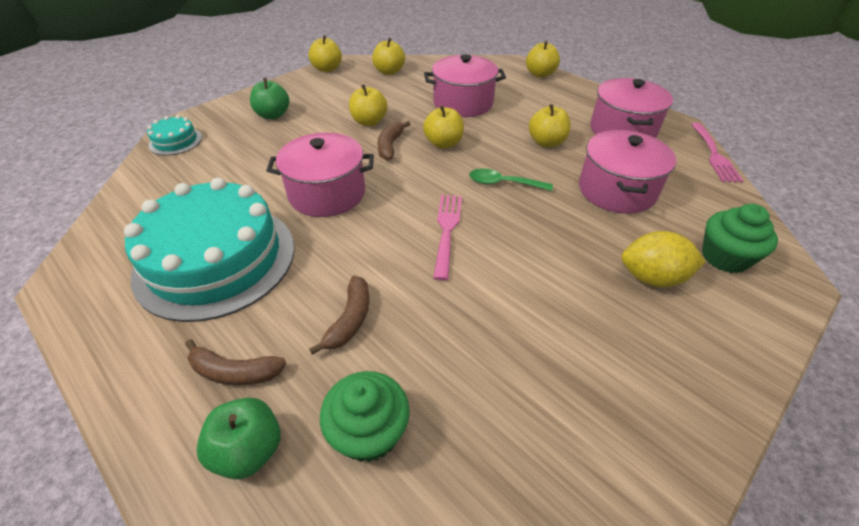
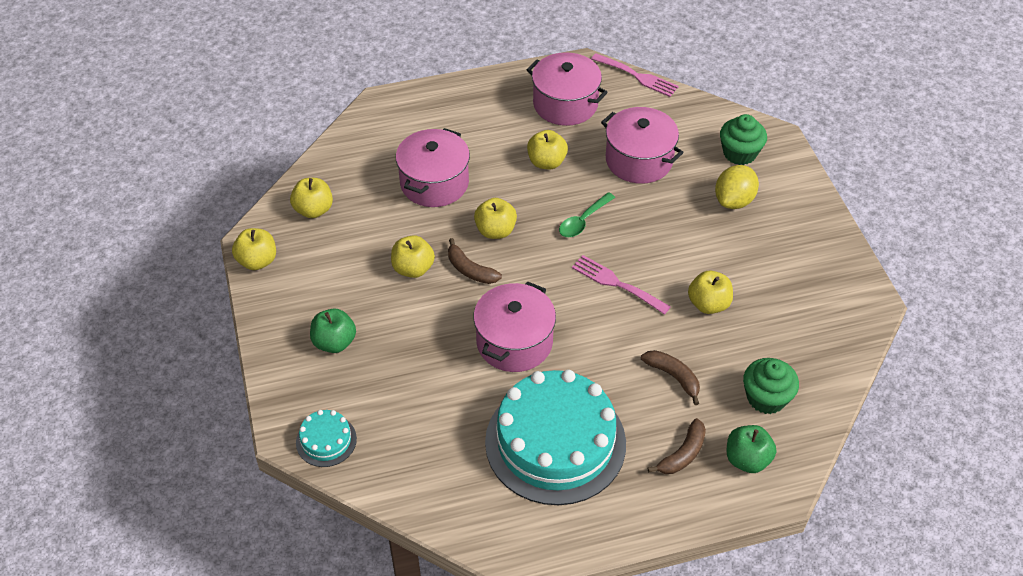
camera: 60 degrees left, 5 degrees up
(540, 74) = (425, 97): yellow apple -> yellow apple (708, 304)

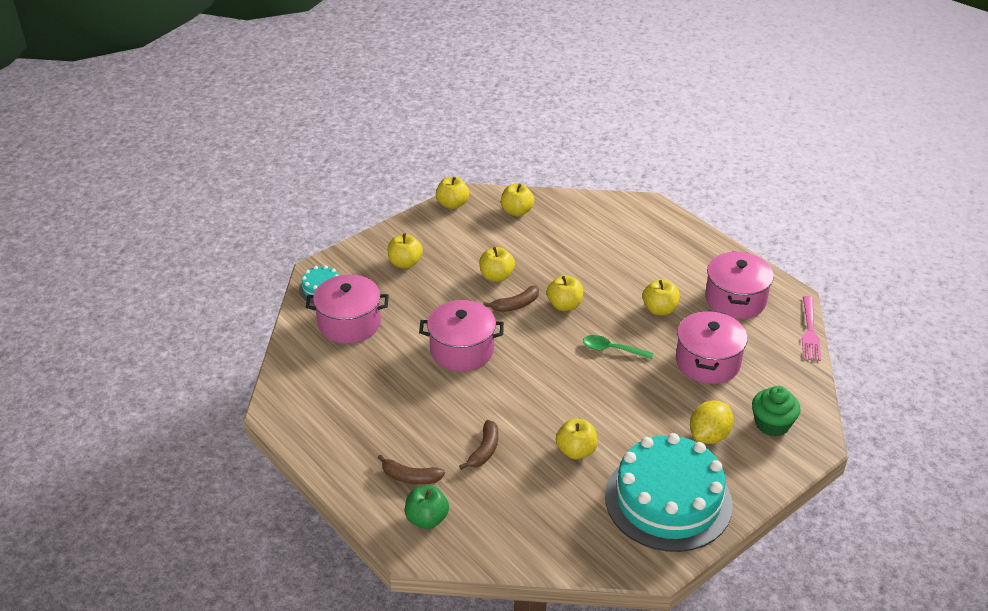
camera: 65 degrees right, 10 degrees down
(334, 342) = (405, 263): green apple -> yellow apple
(434, 183) = (588, 258): pink pot -> pink pot (349, 323)
(470, 270) = (516, 305): brown banana -> brown banana turned 135 degrees counterclockwise
(555, 442) = (382, 401): turquoise cake -> turquoise cake (668, 500)
(616, 283) = (559, 388): pink fork -> none
(734, 201) = (709, 436): yellow lemon -> yellow lemon turned 60 degrees counterclockwise
(766, 398) = (498, 515): green cupcake -> none

